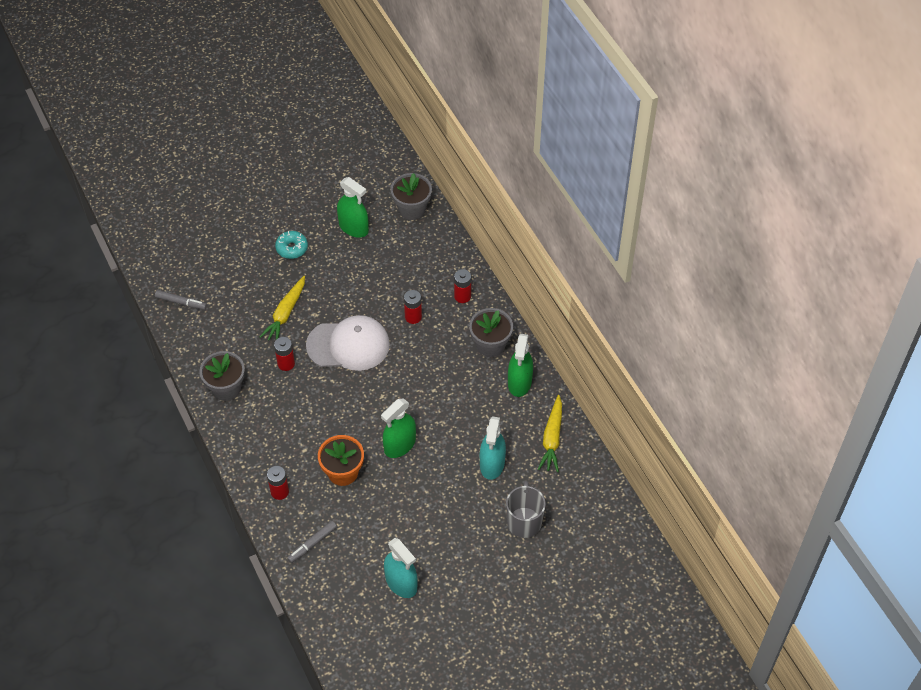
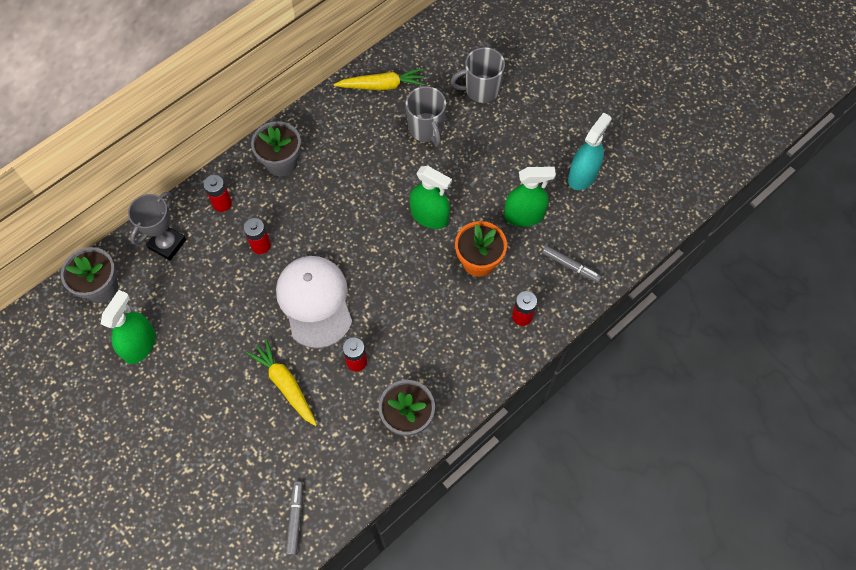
camera: 105 degrees left, 10 degrees up
(285, 313) = (285, 384): yellow carrot -> yellow carrot turned 135 degrees counterclockwise
(292, 248) = (184, 408): turquoise donut -> none
(436, 255) = (167, 244): none -> grey trophy
(492, 464) = (426, 129): turquoise spray bottle -> grey mug
(519, 382) = (322, 126): green spray bottle -> green spray bottle (524, 215)

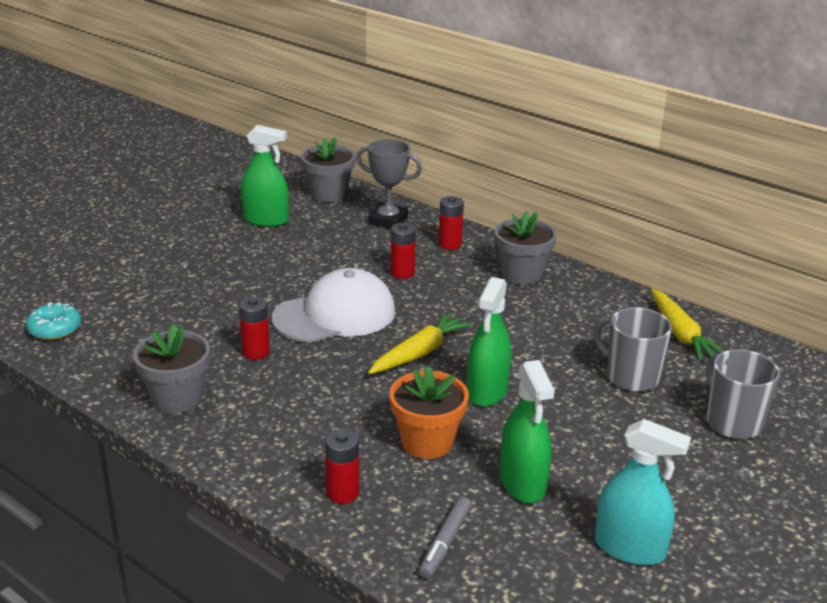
camera: 80 degrees right, 35 degrees down
(285, 384) = (223, 306): yellow carrot -> yellow carrot (419, 353)
(295, 519) = (55, 329): grey marker -> turquoise donut
(426, 129) = (630, 377): grey mug -> grey mug turned 75 degrees clockwise

